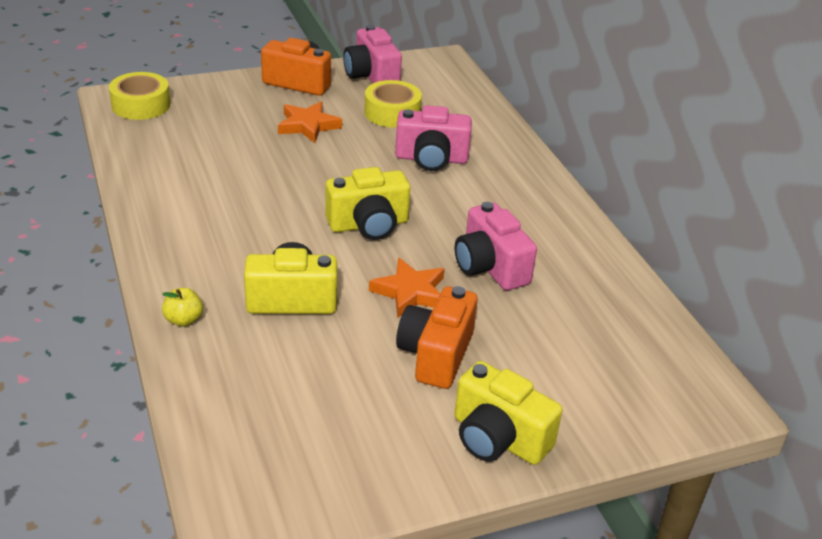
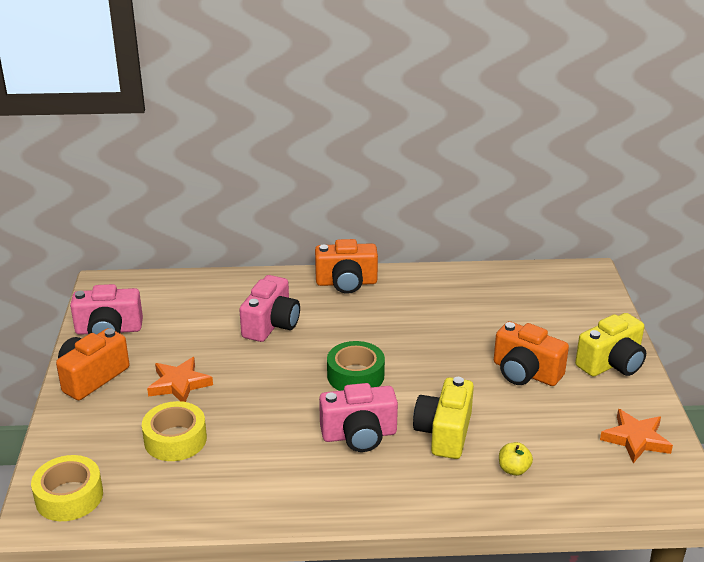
camera: 70 degrees left, 5 degrees down
(183, 320) = (457, 499): yellow apple -> yellow apple (513, 469)
(368, 225) = (355, 375): yellow camera -> green tape
(392, 113) = (184, 331): yellow tape -> yellow tape (175, 439)
(410, 292) = (451, 371): orange star -> orange star (635, 439)
(490, 267) = (430, 327): pink camera -> pink camera (359, 435)
(543, 194) = (346, 283): none -> orange camera

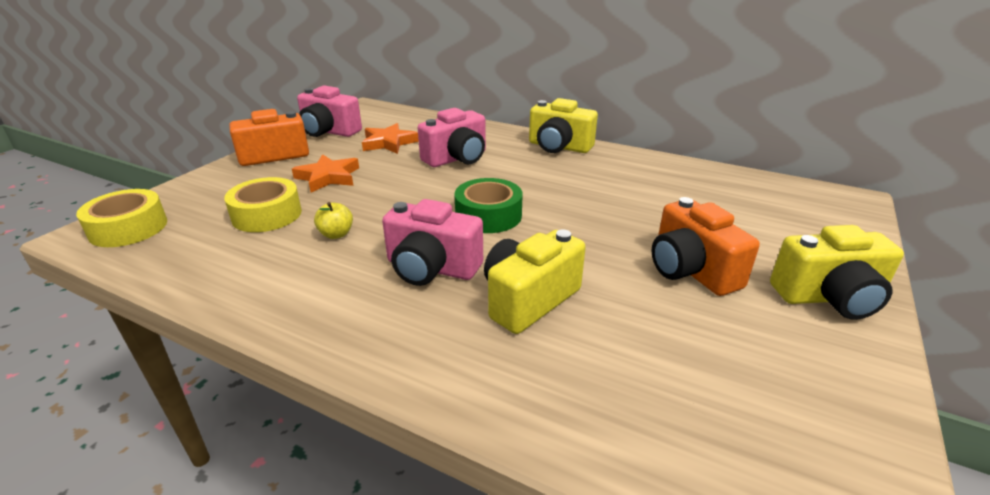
camera: 30 degrees right, 0 degrees up
(346, 283) = (559, 147): orange camera -> yellow camera
(513, 469) = (580, 378): yellow apple -> yellow apple (336, 234)
(635, 439) = (814, 412): orange star -> orange star (388, 143)

